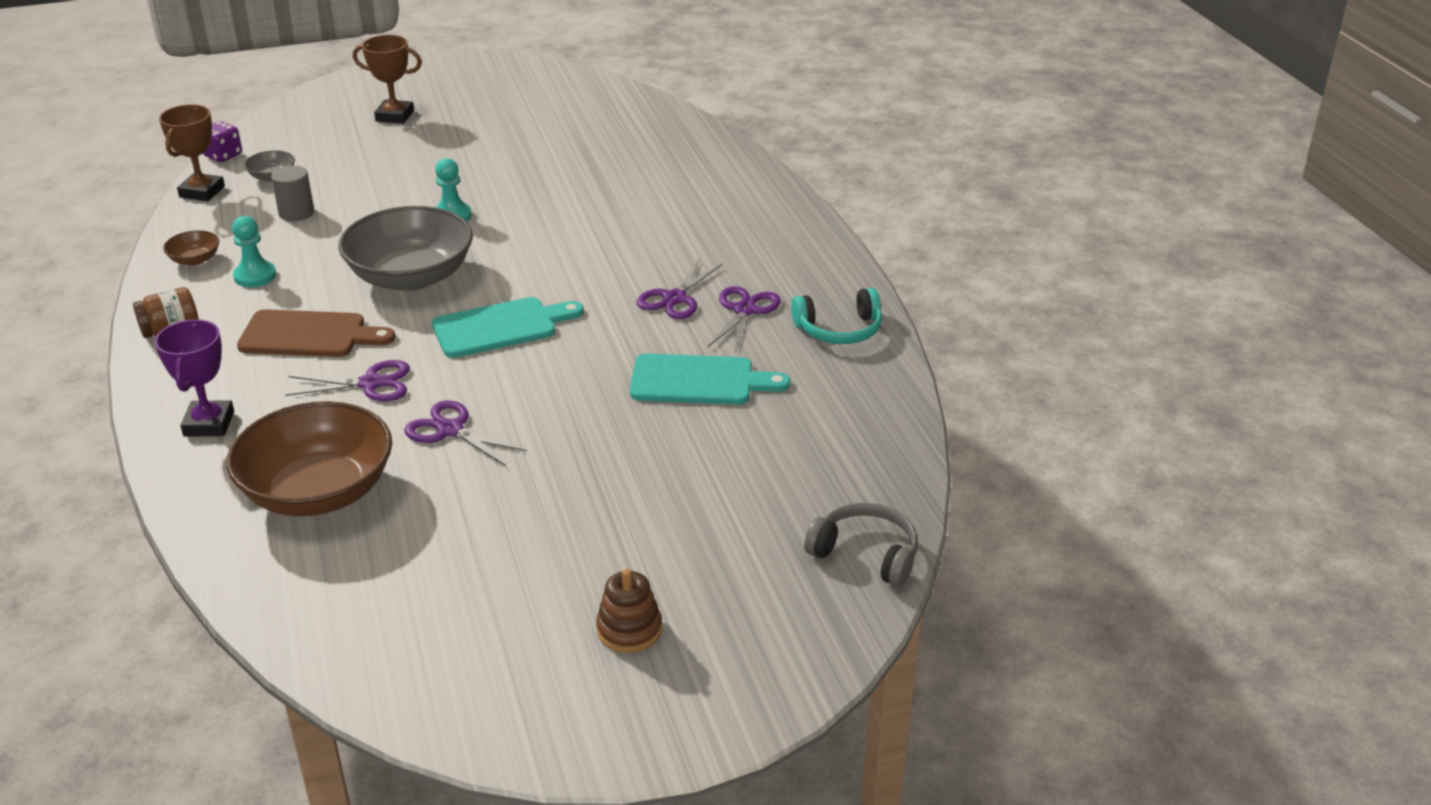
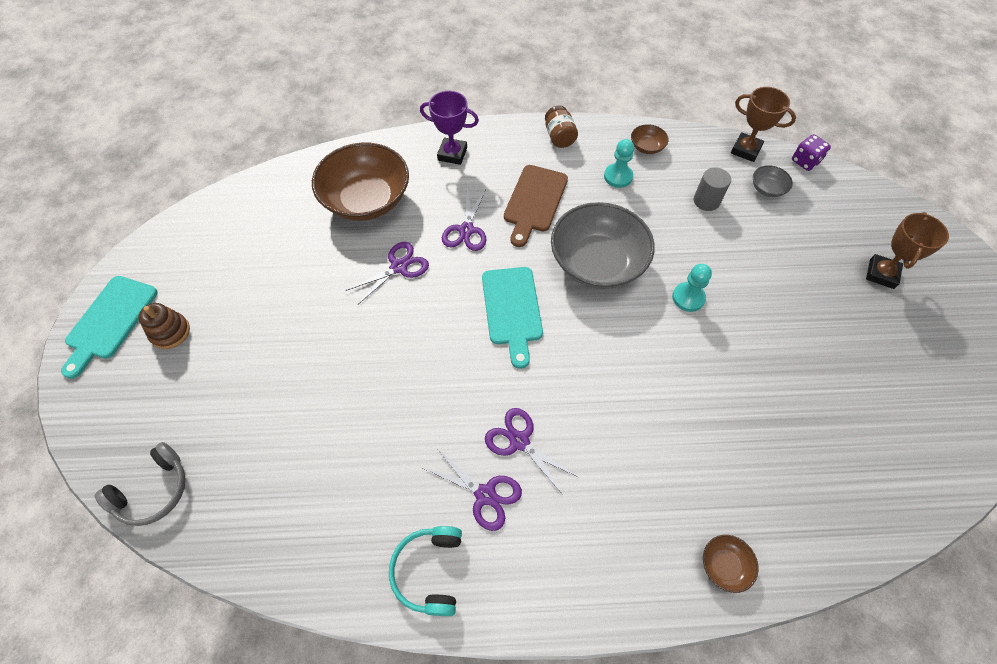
camera: 105 degrees right, 25 degrees up
(699, 381) = (396, 431): turquoise cutting board -> turquoise cutting board (110, 321)
(746, 183) = (724, 565): none -> brown bowl

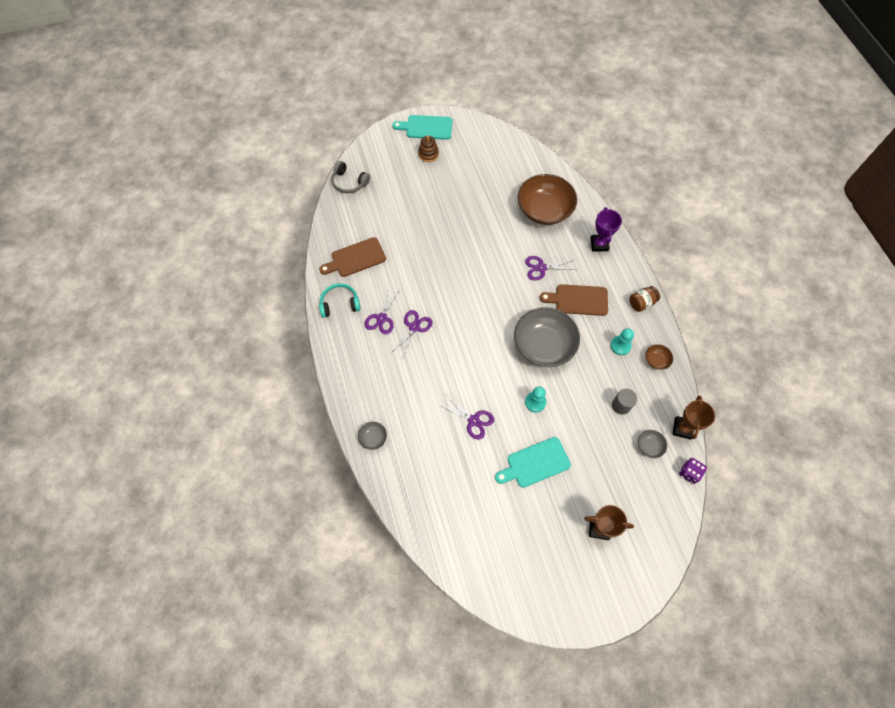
camera: 75 degrees right, 5 degrees up
(338, 516) = (355, 258): none -> brown cutting board
(399, 267) = (502, 241): purple scissors -> purple scissors (473, 420)
(512, 310) = (493, 306): turquoise cutting board -> turquoise cutting board (535, 463)
(724, 565) = (373, 438): brown bowl -> grey bowl

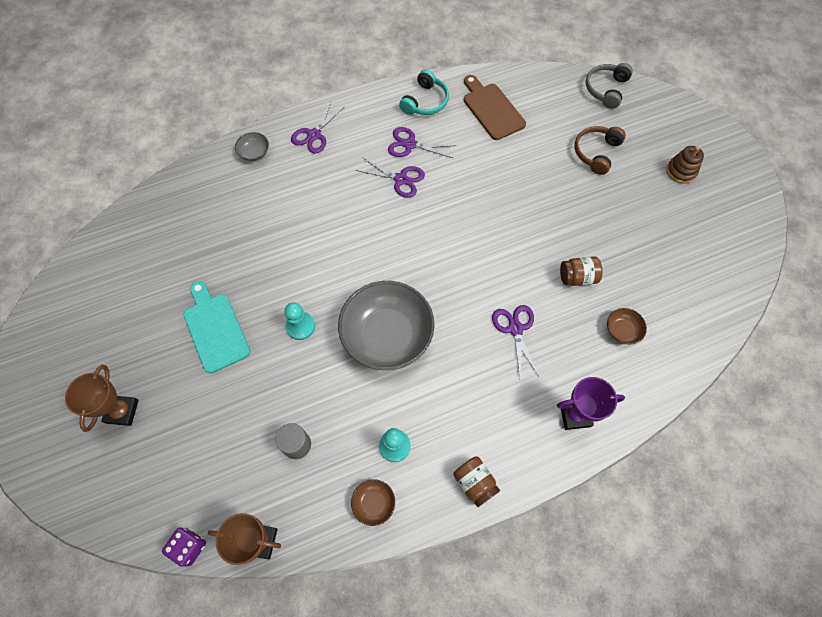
camera: 85 degrees right, 0 degrees up
(340, 304) = (425, 101): turquoise headphones -> turquoise headphones turned 45 degrees clockwise
(406, 199) = (596, 153): none -> brown headphones
(426, 127) = (728, 165): turquoise cutting board -> none
(473, 420) = (275, 254): purple scissors -> purple scissors (314, 135)
(505, 227) = (577, 277): none -> brown jar
(544, 210) = (622, 330): brown bowl -> brown bowl, size x0.42
(578, 300) = (467, 382): brown cutting board -> none
(649, 446) = (233, 486): grey bowl -> none

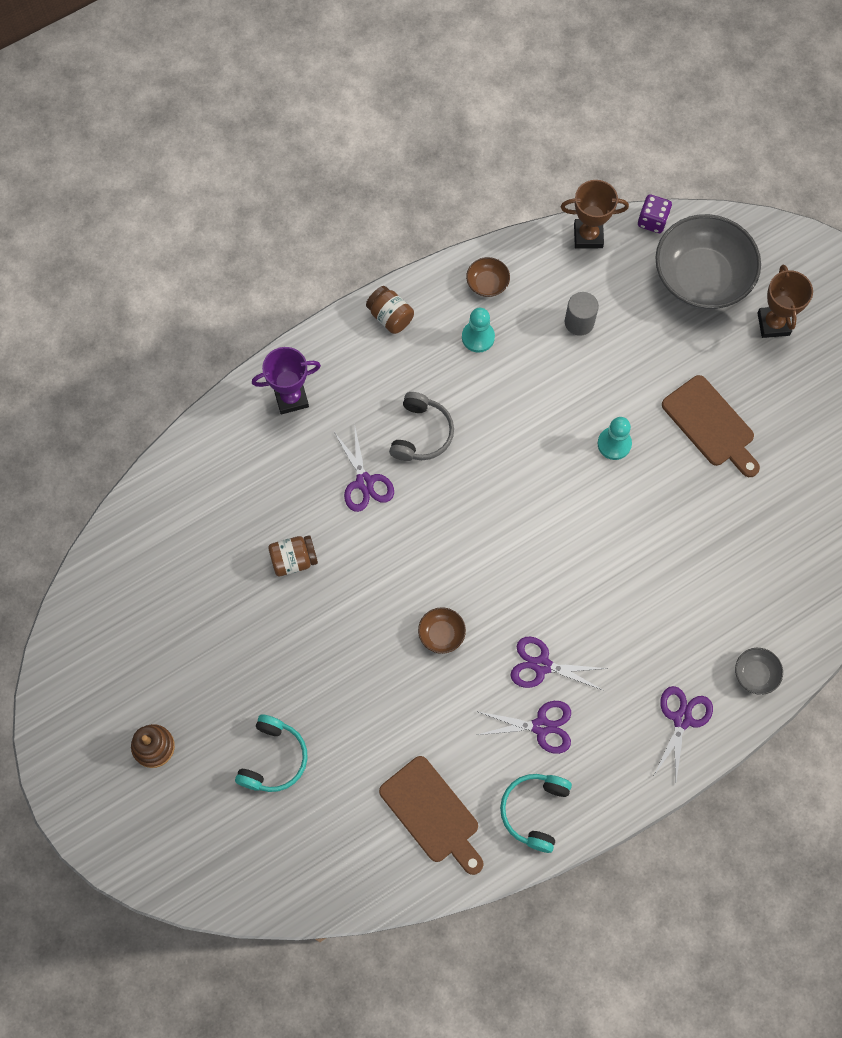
camera: 170 degrees right, 5 degrees up
(215, 329) = (711, 425): turquoise cutting board -> brown cutting board
(387, 335) = (512, 450): grey bowl -> grey bowl (701, 277)
(596, 153) = (273, 758): brown headphones -> turquoise headphones
(606, 89) = (260, 885): grey headphones -> grey headphones (421, 434)
(622, 330) = (239, 501): brown bowl -> brown bowl (441, 634)

